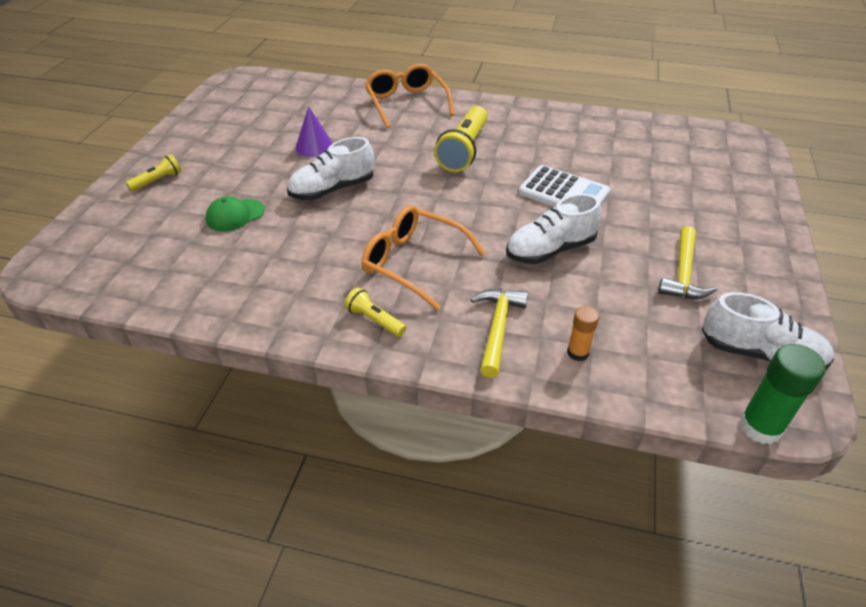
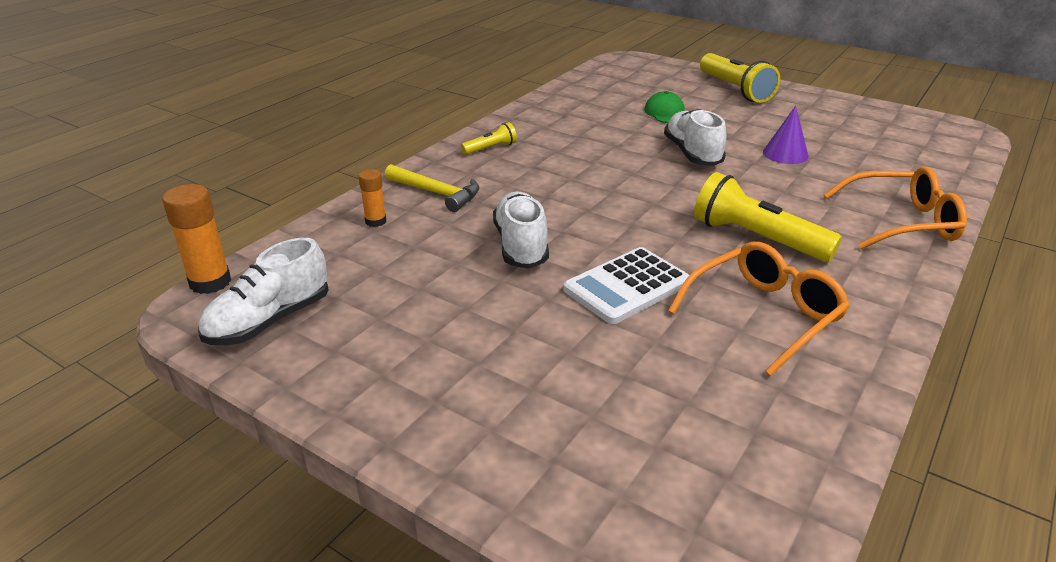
camera: 110 degrees right, 10 degrees down
(158, 181) = (735, 90): yellow flashlight -> yellow flashlight, size x2.00
(413, 262) = (551, 173): orange glasses -> orange glasses (763, 315)
(683, 273) = (417, 321): yellow hammer -> none
(760, 427) = (210, 282): green glue stick -> orange glue stick

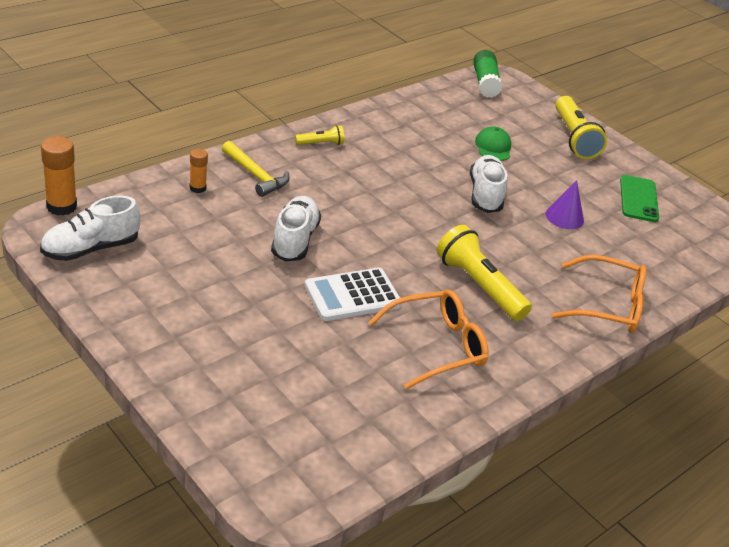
camera: 10 degrees right, 5 degrees up
(617, 66) = (485, 83): none -> green glue stick
(838, 123) = (638, 199): none -> green phone

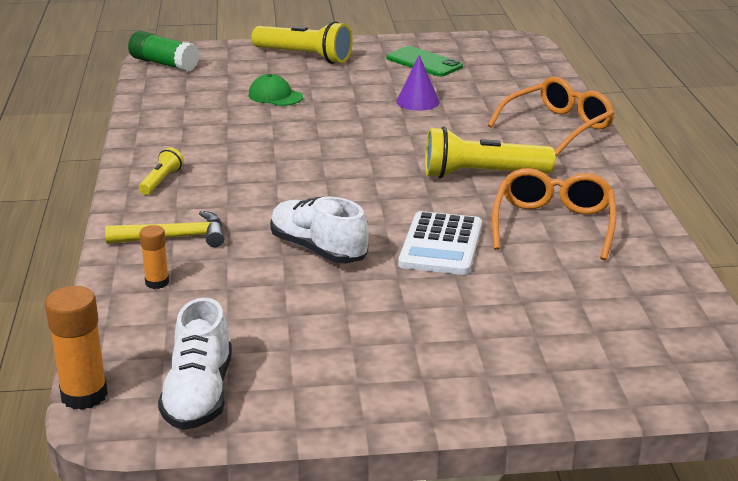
camera: 50 degrees left, 10 degrees down
(485, 195) = (347, 125): white shoe -> none

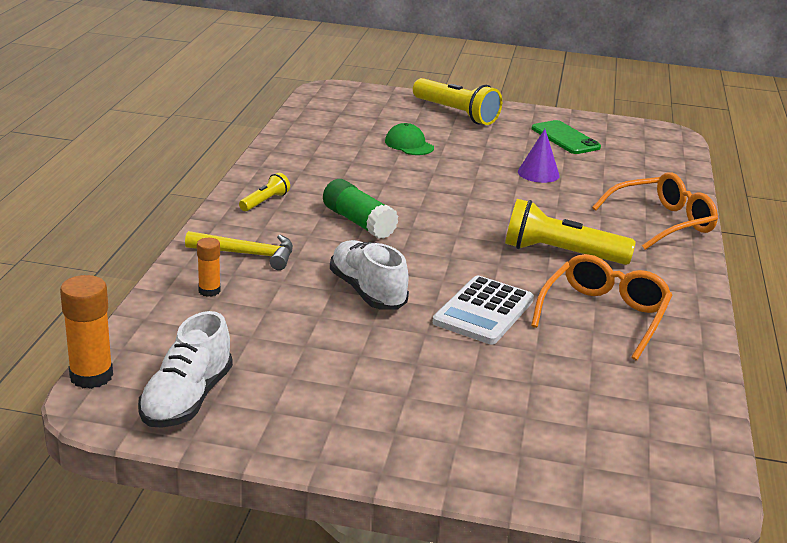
camera: 15 degrees right, 0 degrees up
(164, 64) = (327, 98): green glue stick -> green glue stick (358, 222)

